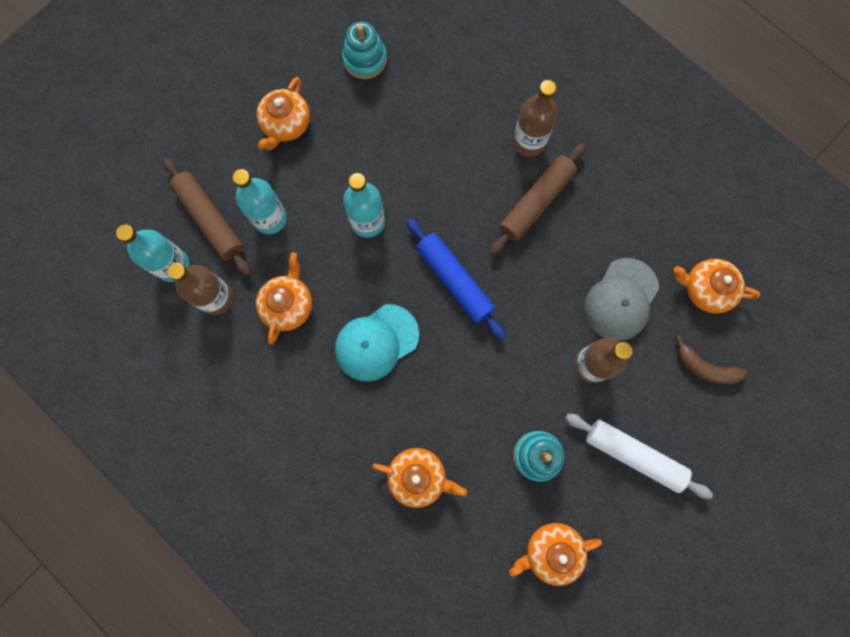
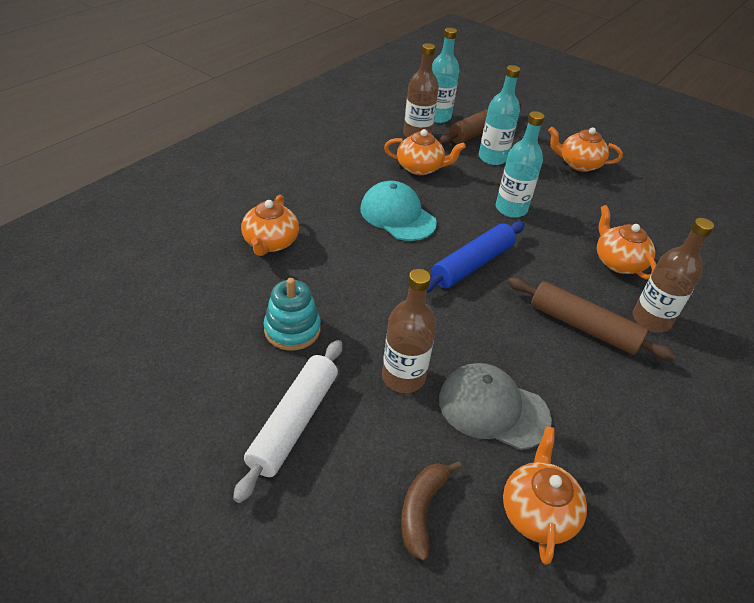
camera: 80 degrees right, 35 degrees down
(365, 59) = (667, 205): turquoise stacking toy -> none
(551, 551) = (183, 342): orange teapot -> orange teapot (618, 262)

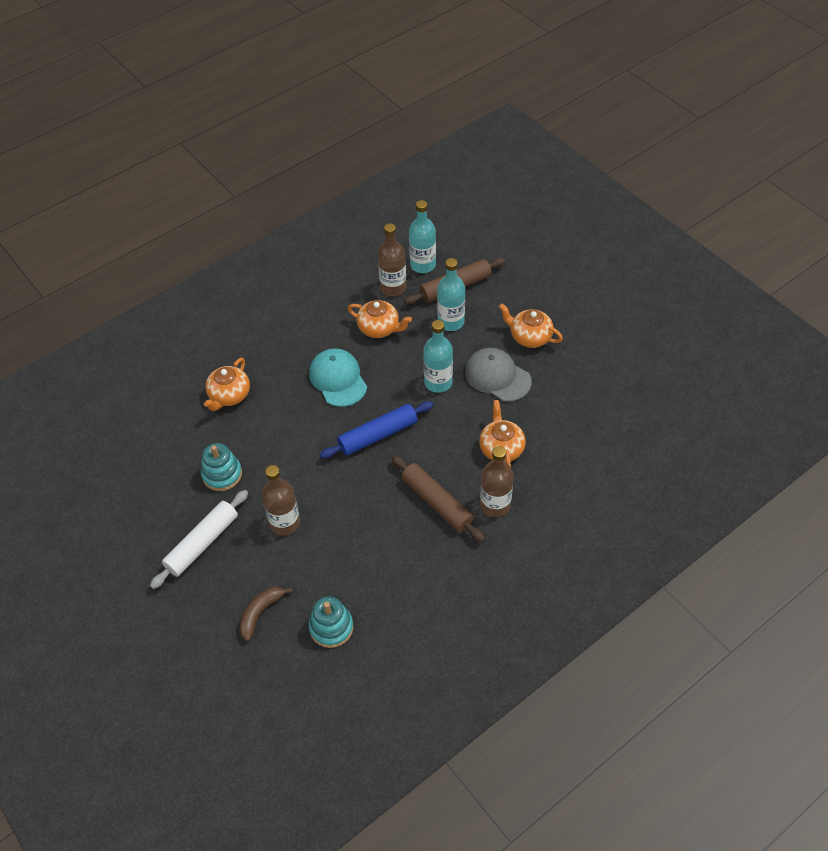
camera: 20 degrees right, 10 degrees up
(493, 408) = (336, 555): grey cap -> grey cap (497, 376)
(537, 512) = (331, 627): orange teapot -> turquoise stacking toy

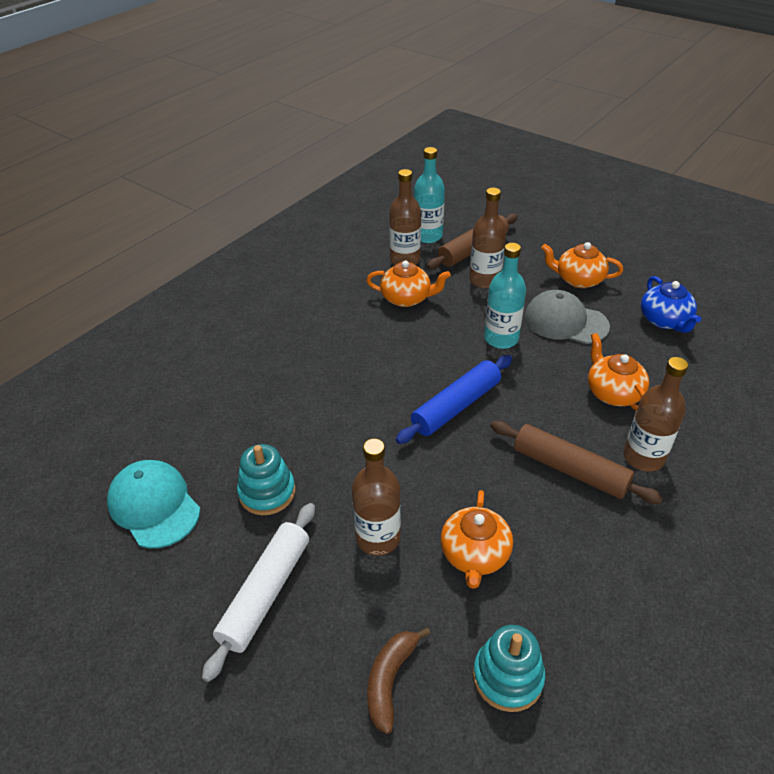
camera: 15 degrees left, 10 degrees down
(229, 395) = (248, 397): orange teapot -> orange teapot (475, 555)
(338, 379) = (380, 356): turquoise cap -> turquoise cap (154, 505)
(451, 322) = (484, 280): turquoise bottle -> brown bottle
(579, 392) = (665, 321): none -> blue teapot

